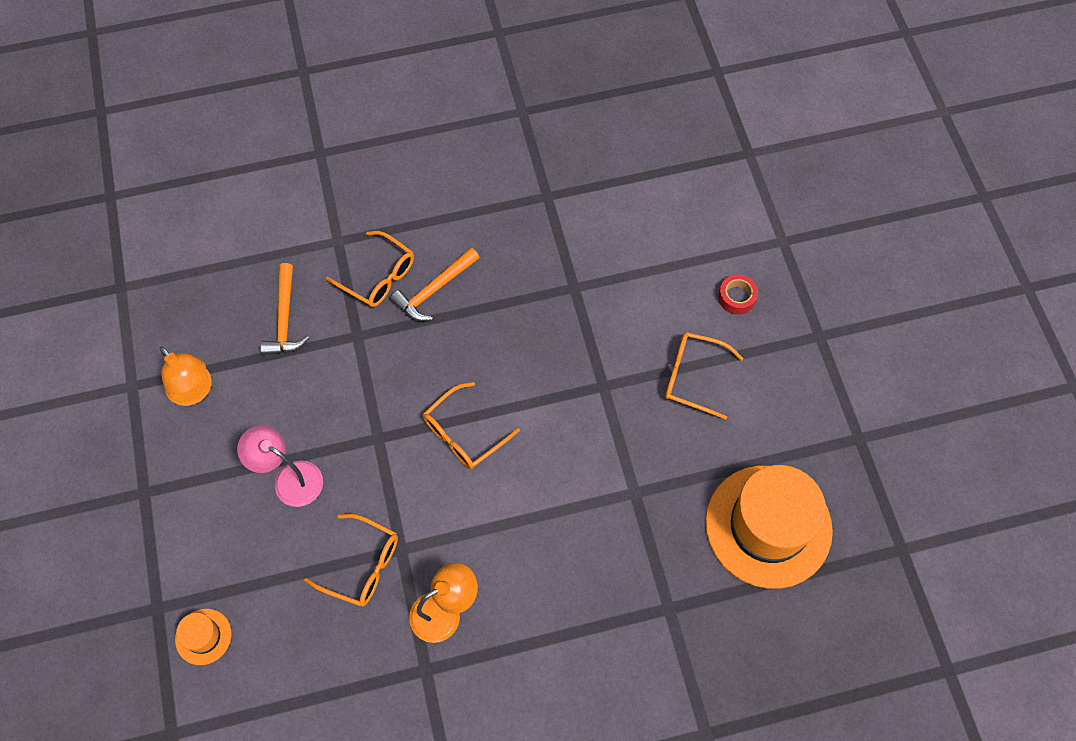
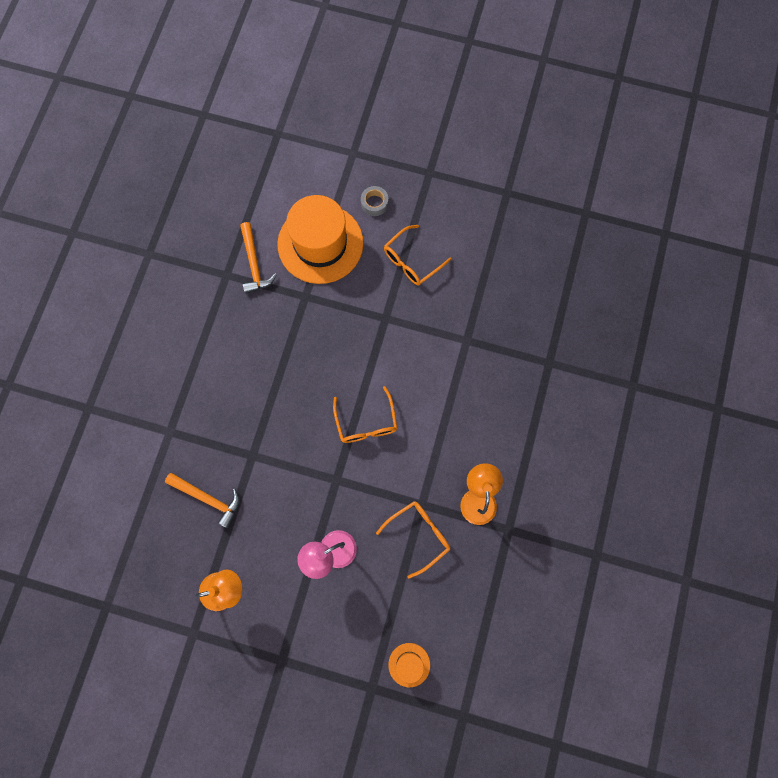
camera: 60 degrees left, 10 degrees up
(378, 276) = (216, 418): orange glasses -> none
(434, 290) = (250, 386): orange hammer -> orange hammer (254, 264)
(736, 297) = (374, 203): red tape -> grey tape
(768, 526) = (531, 276): orange hat -> orange hat (320, 244)

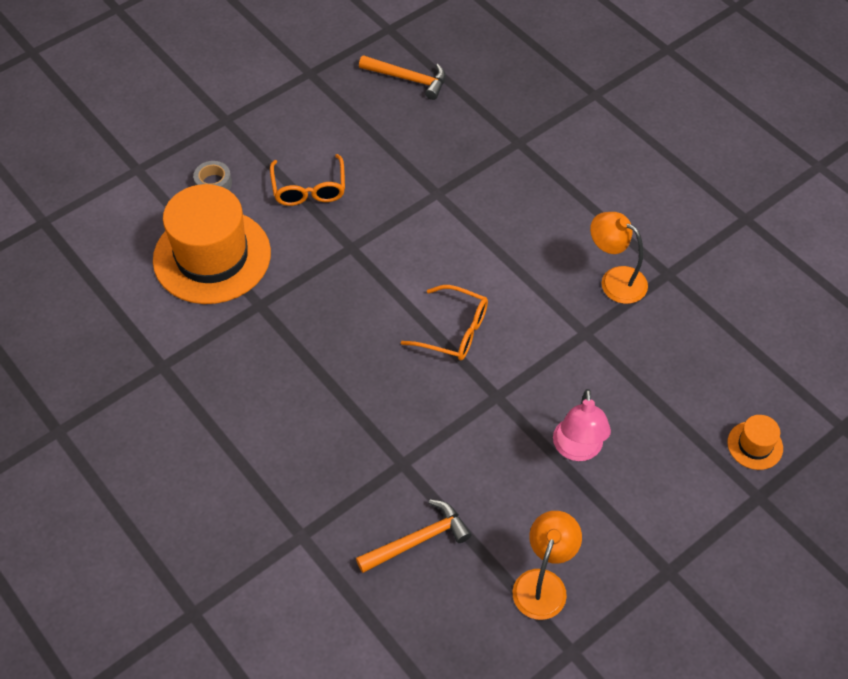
camera: 55 degrees left, 20 degrees down
(254, 264) = (175, 331): orange hammer -> orange hammer (408, 79)
(419, 535) = (617, 354): orange glasses -> none

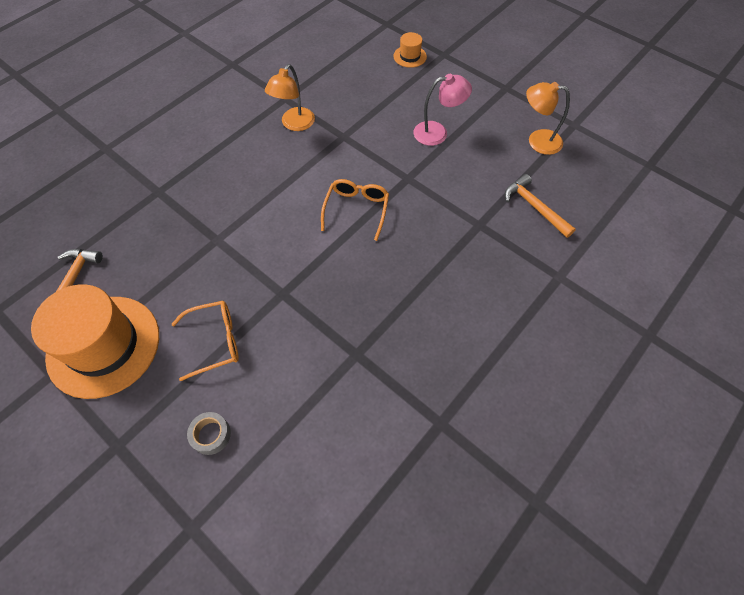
camera: 100 degrees left, 5 degrees up
(212, 256) = (307, 411): orange hat -> orange hat (104, 346)

